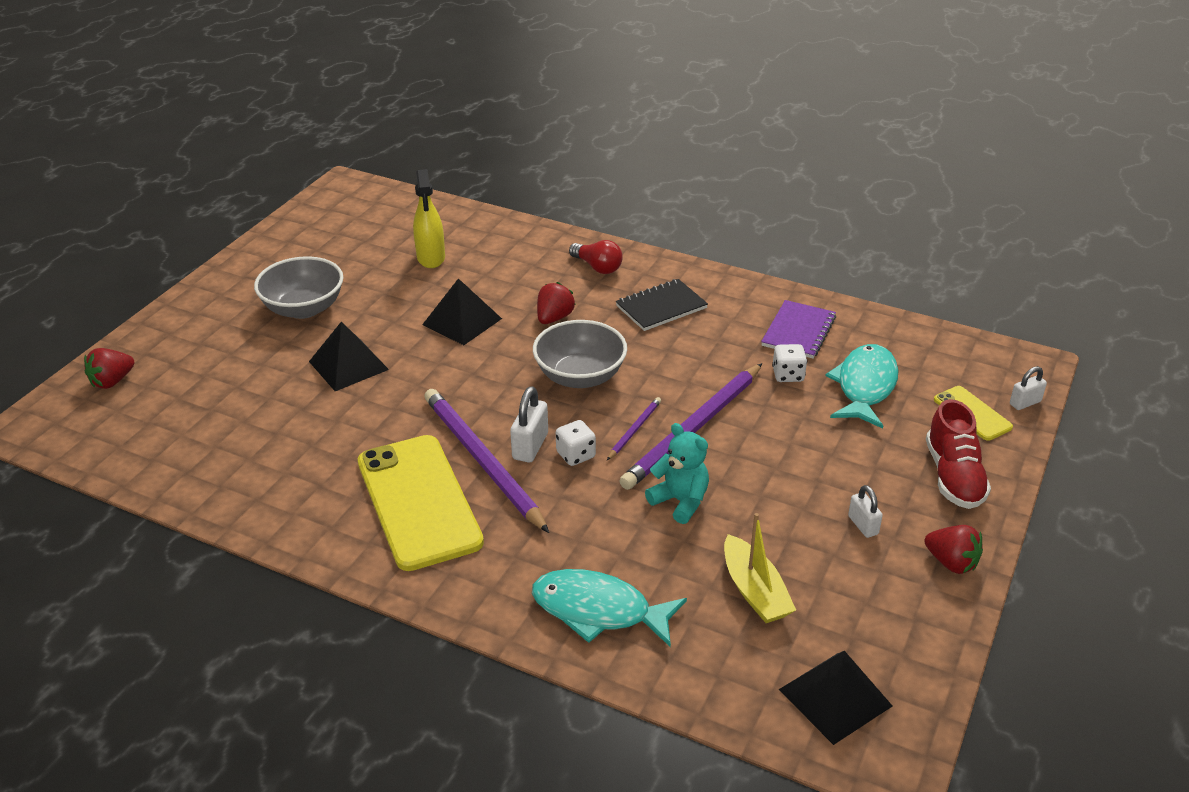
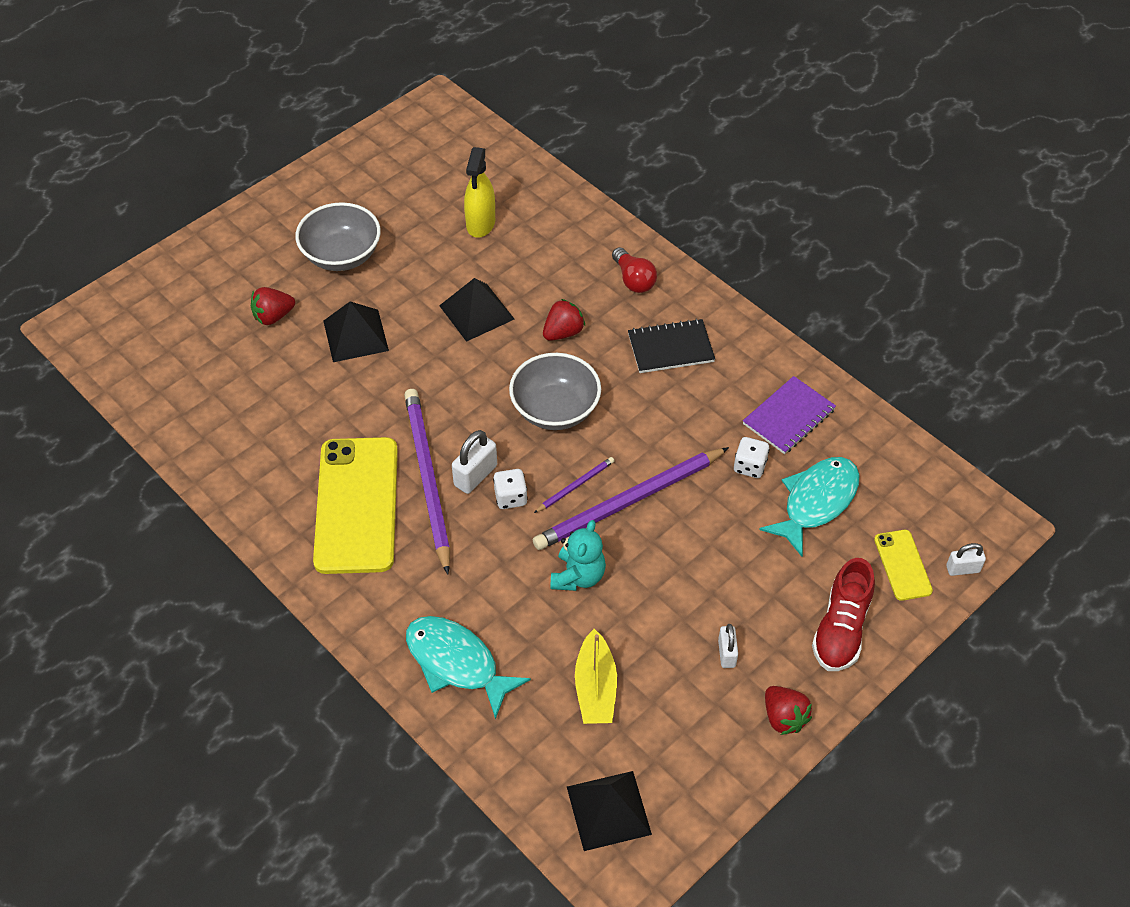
camera: 20 degrees right, 15 degrees up
(112, 381) = (152, 295): red strawberry -> red strawberry (273, 316)
(680, 501) = (578, 576): turquoise teddy bear -> turquoise teddy bear turned 45 degrees clockwise

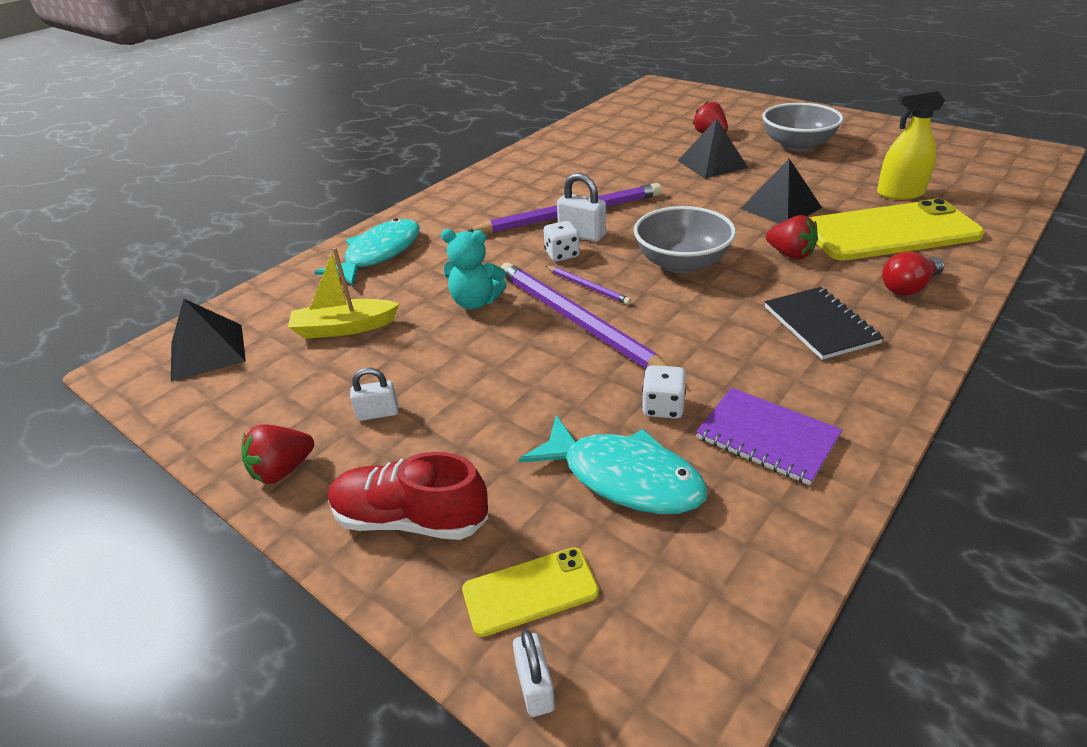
camera: 85 degrees right, 15 degrees down
(357, 505) = (534, 191): yellow phone -> yellow phone (890, 232)

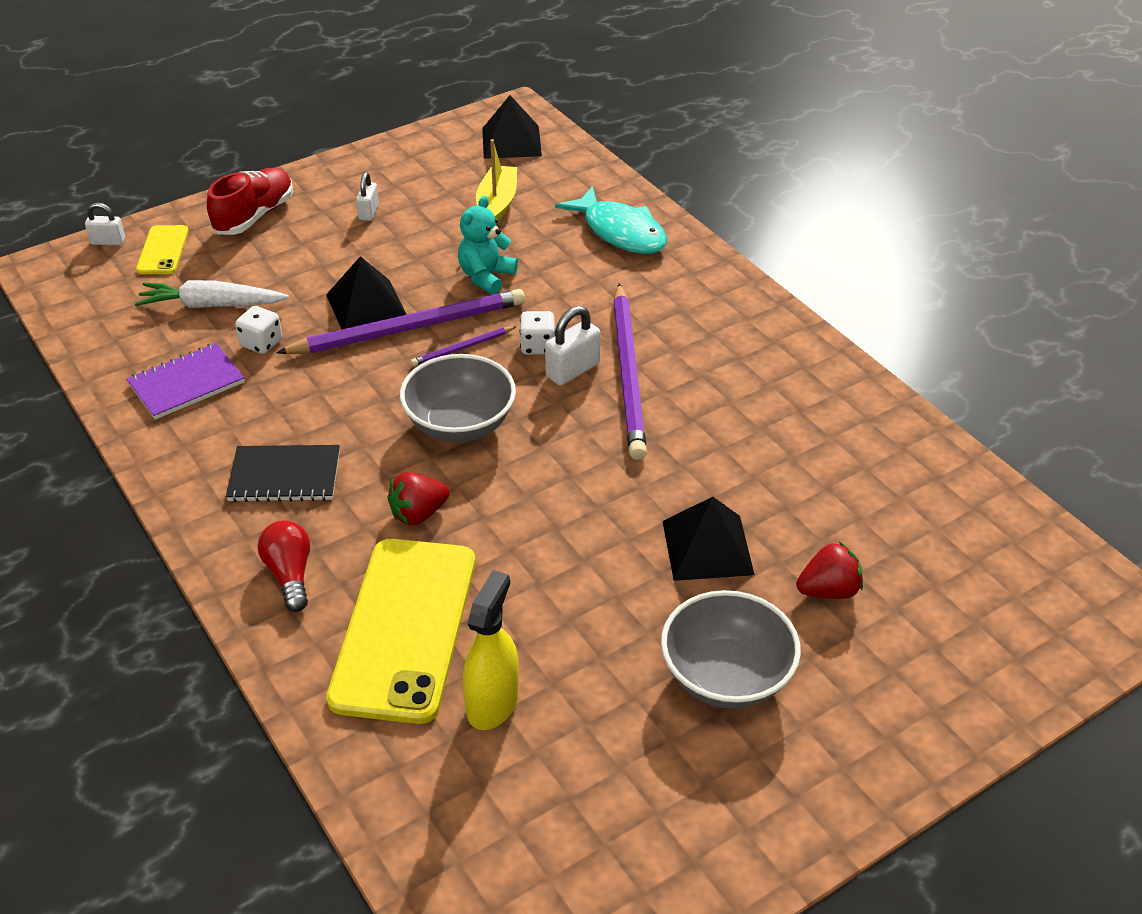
camera: 105 degrees right, 5 degrees up
(282, 470) = (342, 172): red strawberry -> none
(623, 477) = (211, 305): turquoise fish -> white carrot
(780, 208) = (531, 557): black pyramid -> black pyramid (366, 305)

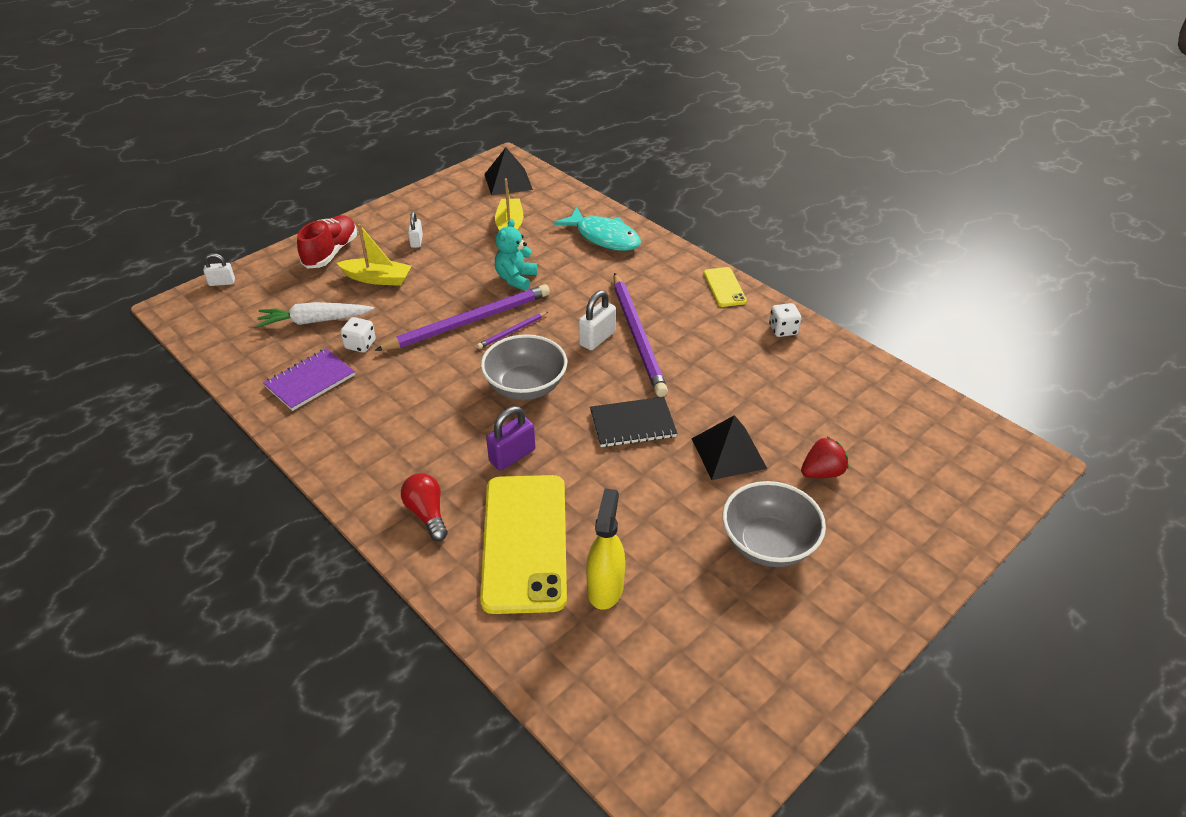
camera: 10 degrees left, 0 degrees up
(163, 250) = (266, 285): yellow phone -> yellow phone (724, 287)
(285, 476) = (404, 440): black notebook -> black notebook (632, 424)
(306, 257) = (377, 279): none -> yellow boat
(366, 305) = (433, 309): black pyramid -> none
(418, 514) = (512, 456): red strawberry -> purple padlock
(537, 346) = (567, 324): white dice -> white dice (783, 330)

